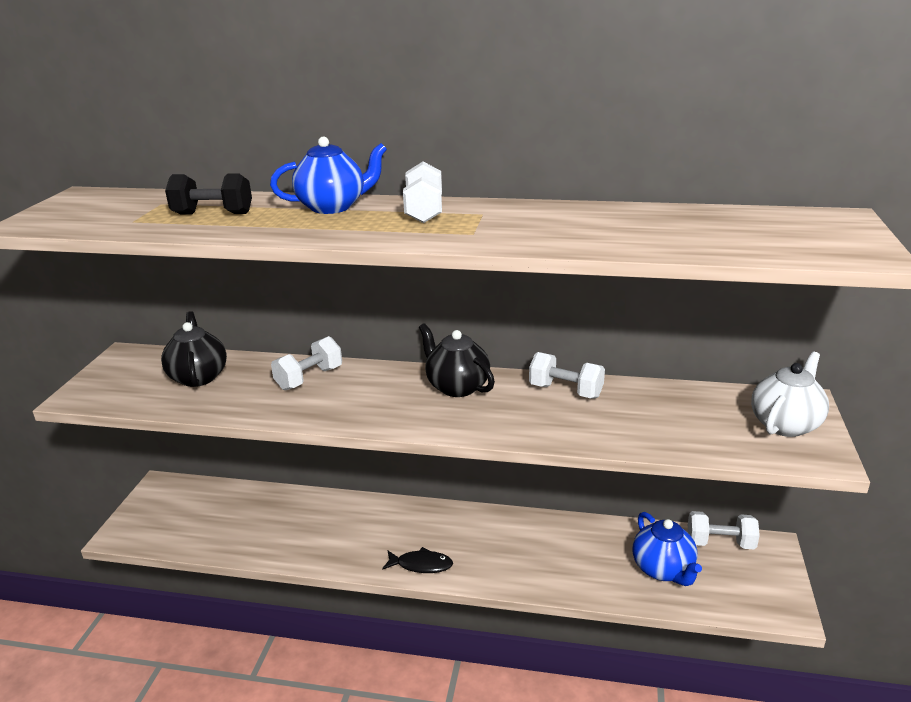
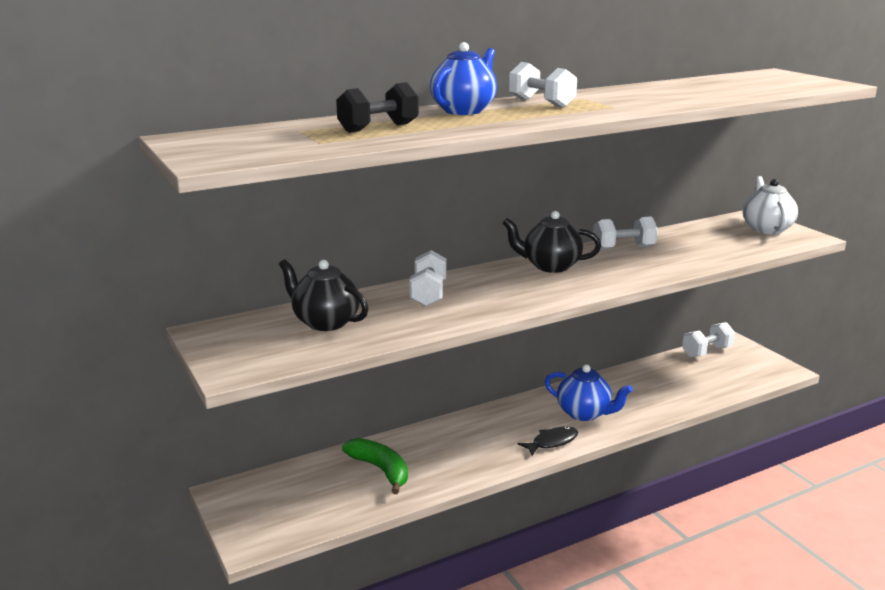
camera: 40 degrees left, 5 degrees down
(267, 520) = (380, 470): none -> green banana
(663, 570) = (699, 378): blue teapot -> blue teapot (584, 413)

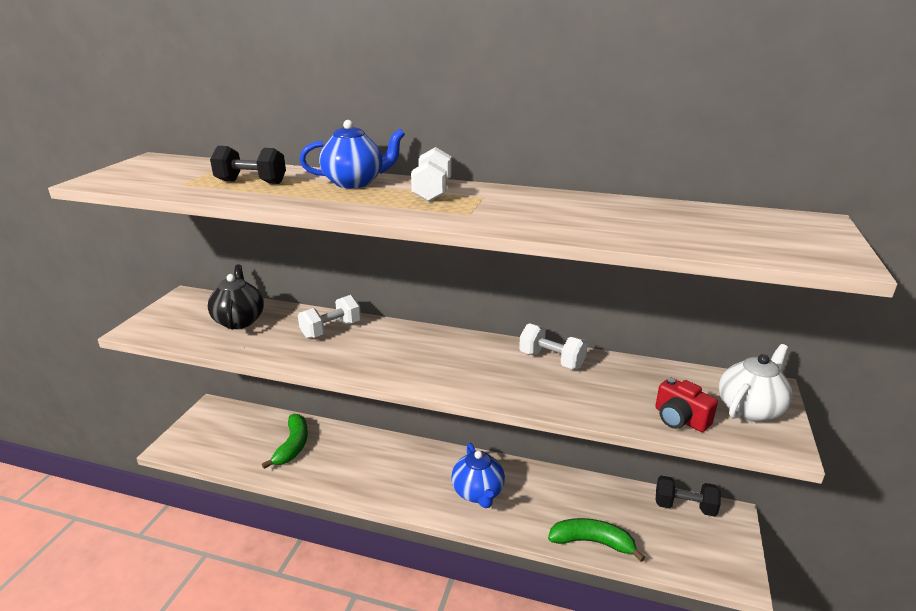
camera: 45 degrees right, 5 degrees up
(550, 266) = (456, 348): black teapot -> none
(552, 442) = (415, 500): black fish -> none
(695, 397) = (592, 542): none -> green banana
(706, 352) = (684, 506): white dumbbell -> black dumbbell
(749, 246) = (680, 419): none -> red camera

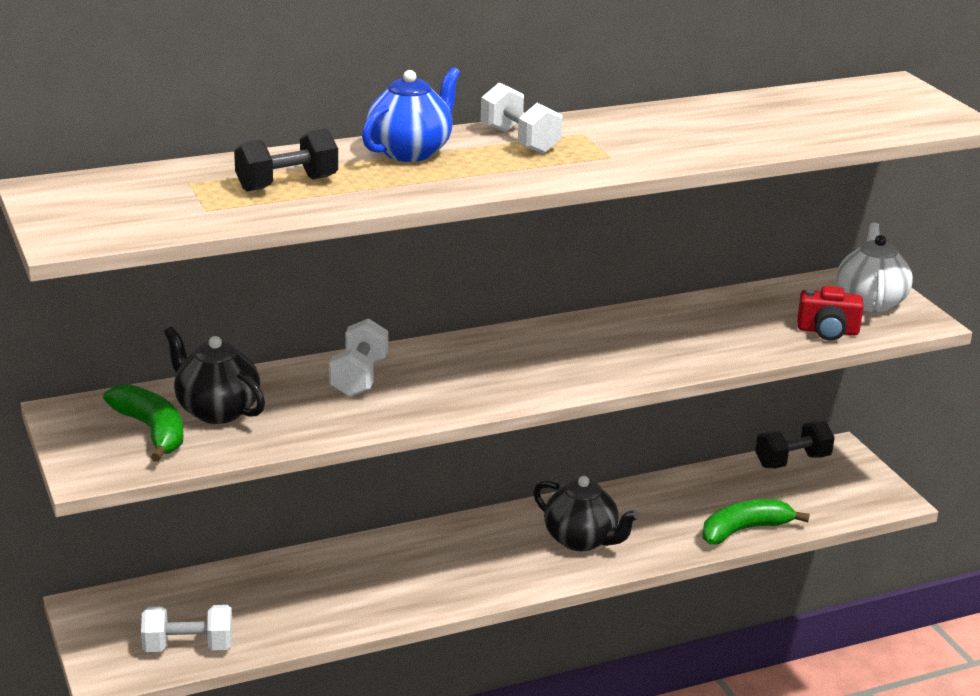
camera: 40 degrees left, 0 degrees up
(293, 446) = (288, 595): green banana -> green banana (152, 431)
(478, 493) = (582, 540): blue teapot -> black teapot
(551, 360) = (650, 321): white dumbbell -> white dumbbell (188, 647)

